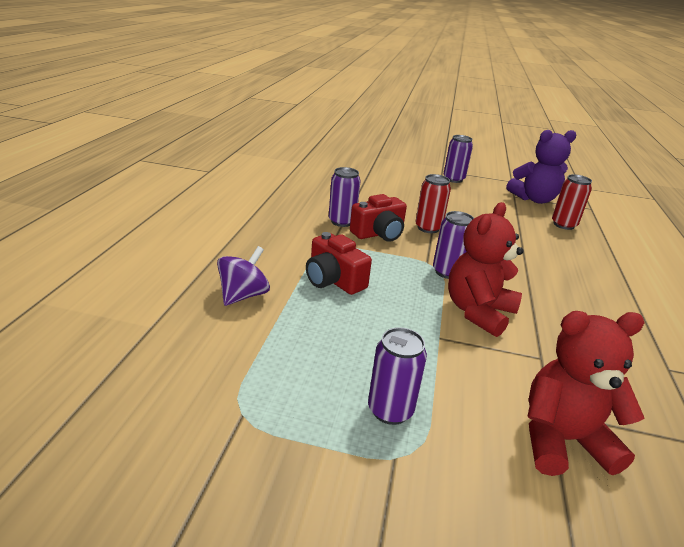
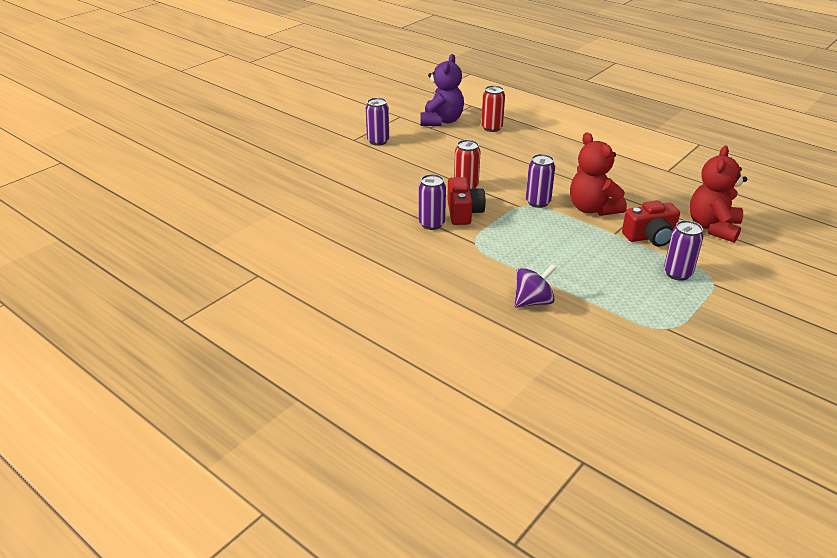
camera: 60 degrees left, 5 degrees up
(243, 295) = (533, 302): purple spinning top -> purple spinning top turned 90 degrees clockwise
(333, 280) = (528, 255): red camera -> red camera (650, 237)

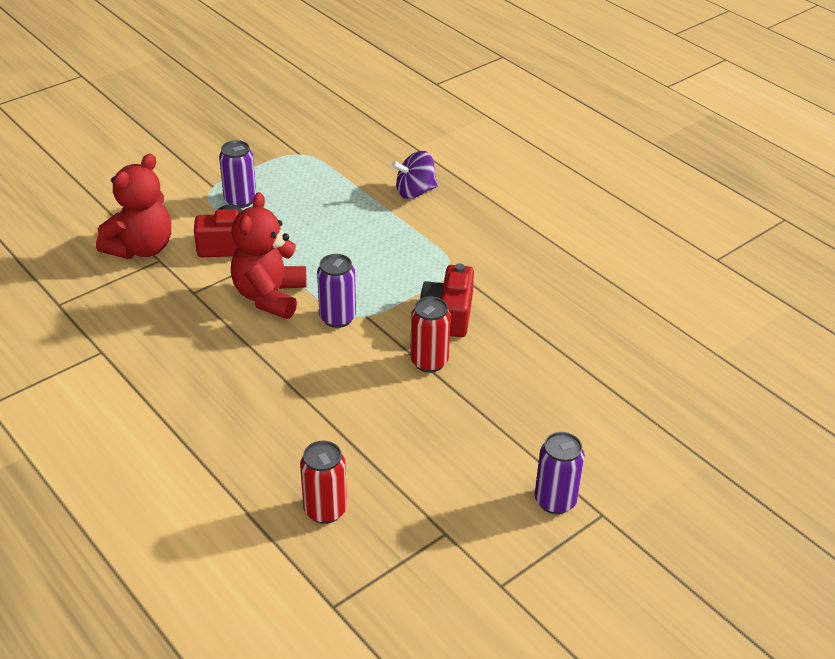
camera: 170 degrees left, 5 degrees up
(431, 224) = (498, 302): purple can -> none
(441, 121) = (417, 551): purple teddy bear -> none
(592, 209) = (270, 296): red teddy bear -> red teddy bear turned 150 degrees counterclockwise

